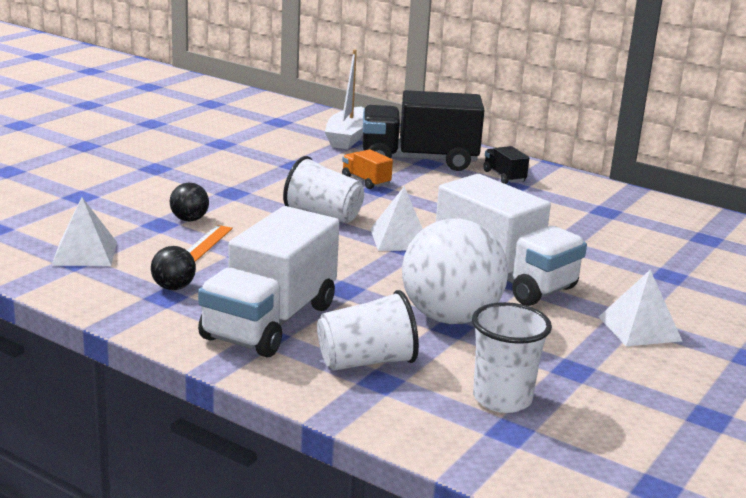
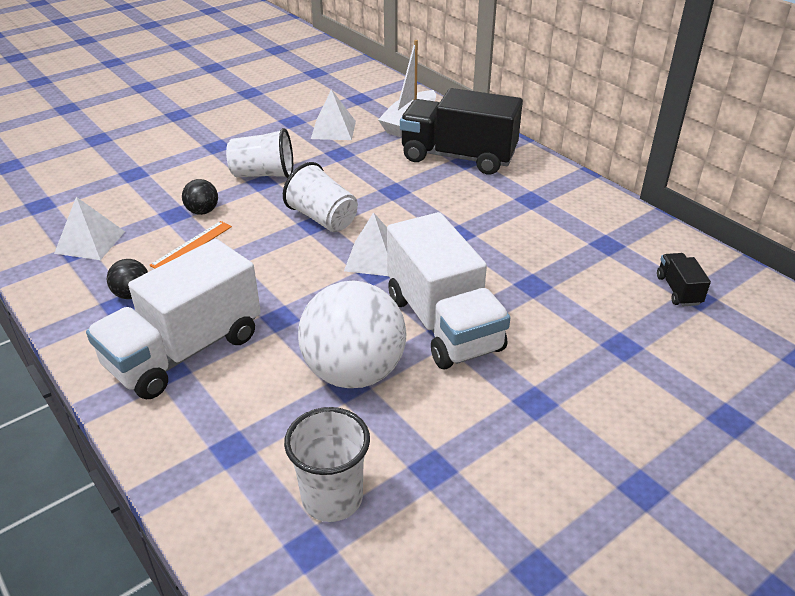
camera: 20 degrees right, 15 degrees up
(366, 181) = (390, 179): orange truck -> none
(366, 362) = (235, 420): white cup -> white cup (263, 174)
(504, 176) = (529, 186): black truck -> black truck (678, 290)
(639, 328) = (541, 420): white pyramid -> white pyramid (333, 129)

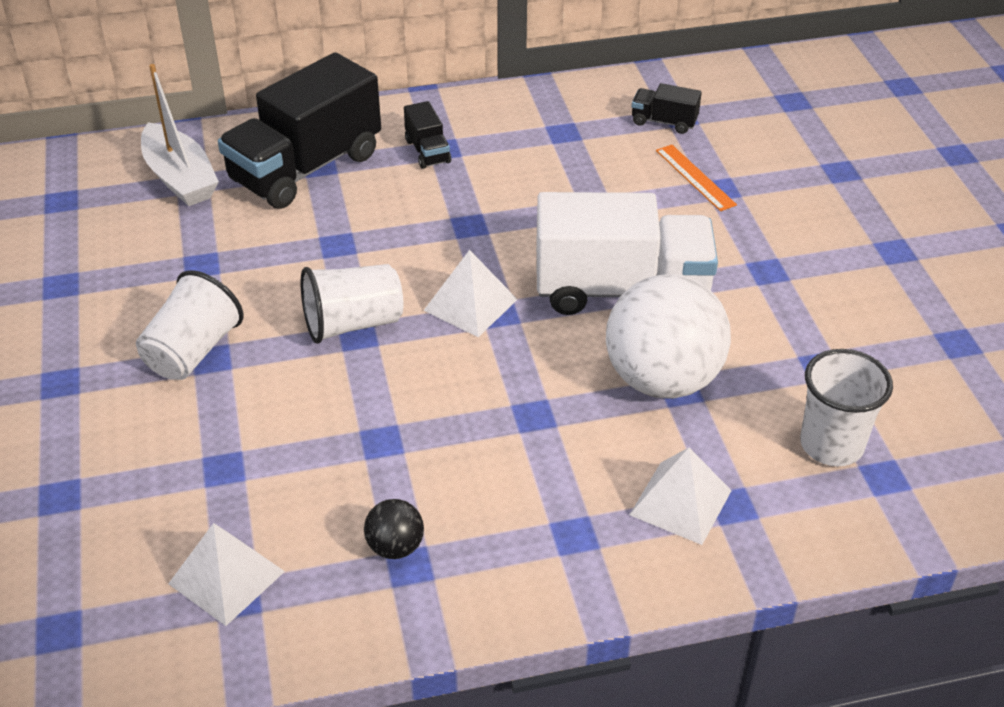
camera: 65 degrees left, 5 degrees up
(184, 351) = (547, 514): white truck -> none
(191, 245) = (320, 464): orange ruler -> orange ruler (695, 177)
(202, 211) = (241, 436): black ball -> none
(333, 129) = (129, 251): white pyramid -> white pyramid (680, 502)
(521, 194) = (427, 151): none -> black truck

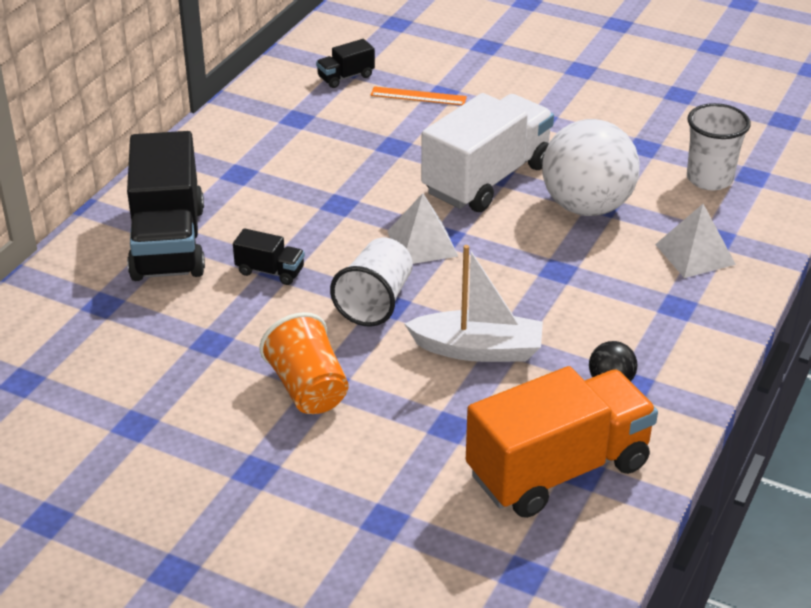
camera: 50 degrees left, 5 degrees down
(180, 178) = (87, 307): white boat -> white boat (478, 349)
(193, 351) = (308, 388): white cup -> orange cup
(226, 577) = (558, 470): white pyramid -> orange truck
(427, 151) = (232, 181): black truck -> black truck (270, 271)

